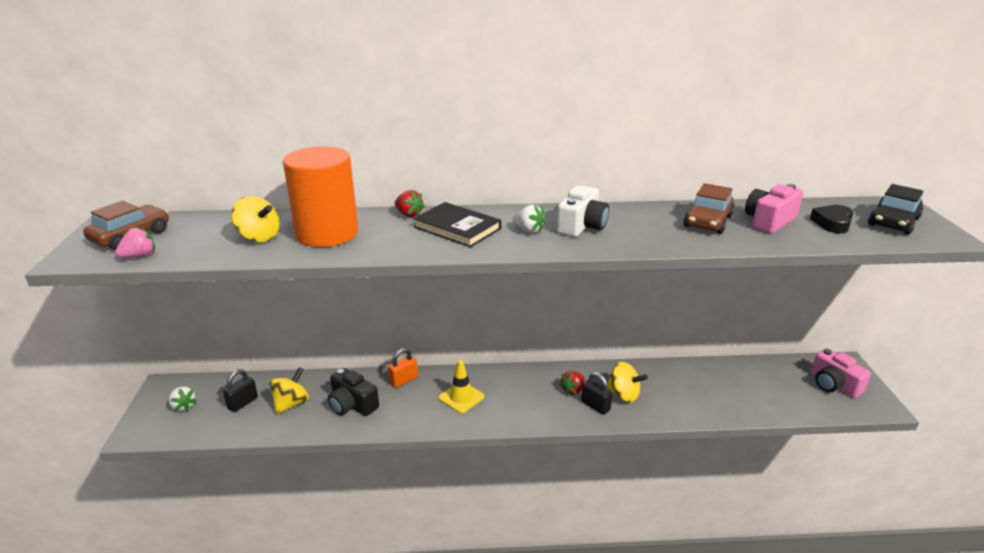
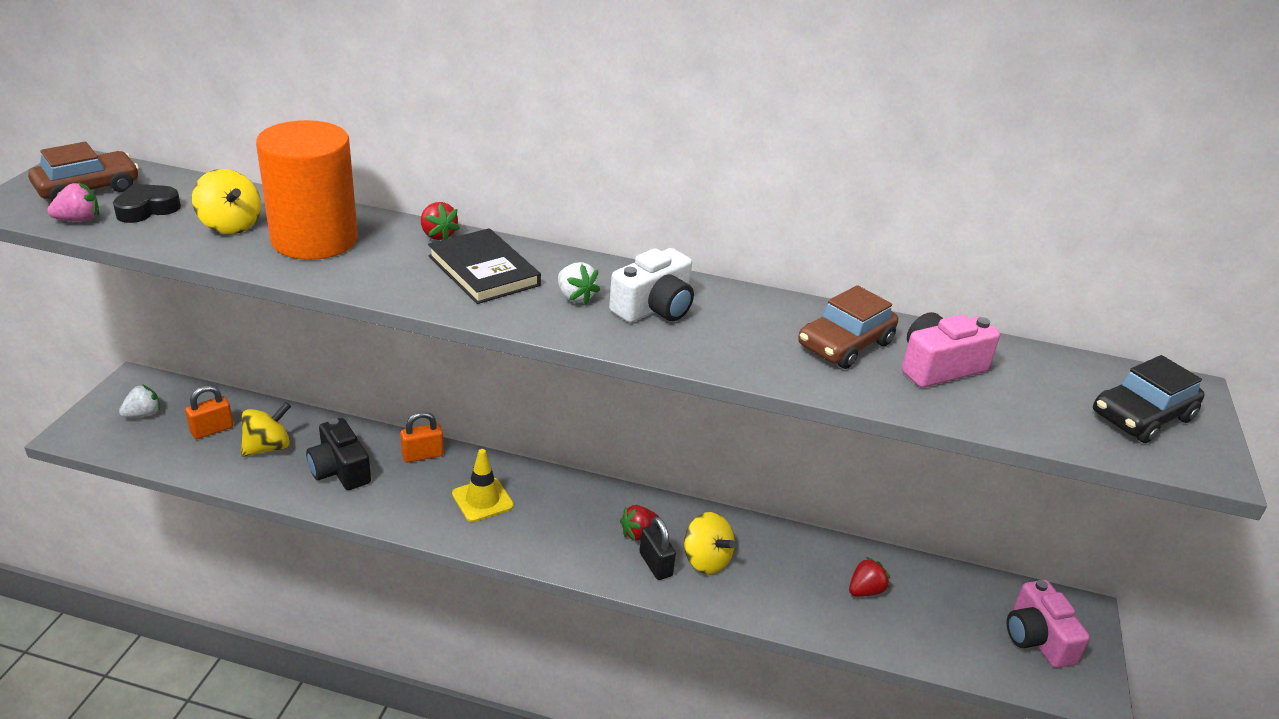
camera: 15 degrees right, 5 degrees up
(183, 406) = (143, 414): white strawberry -> white strawberry turned 105 degrees counterclockwise
(243, 403) = (212, 430): black padlock -> orange padlock
(725, 386) = (865, 590): none -> red strawberry
(832, 223) = (1038, 394): black heart -> black heart (147, 209)

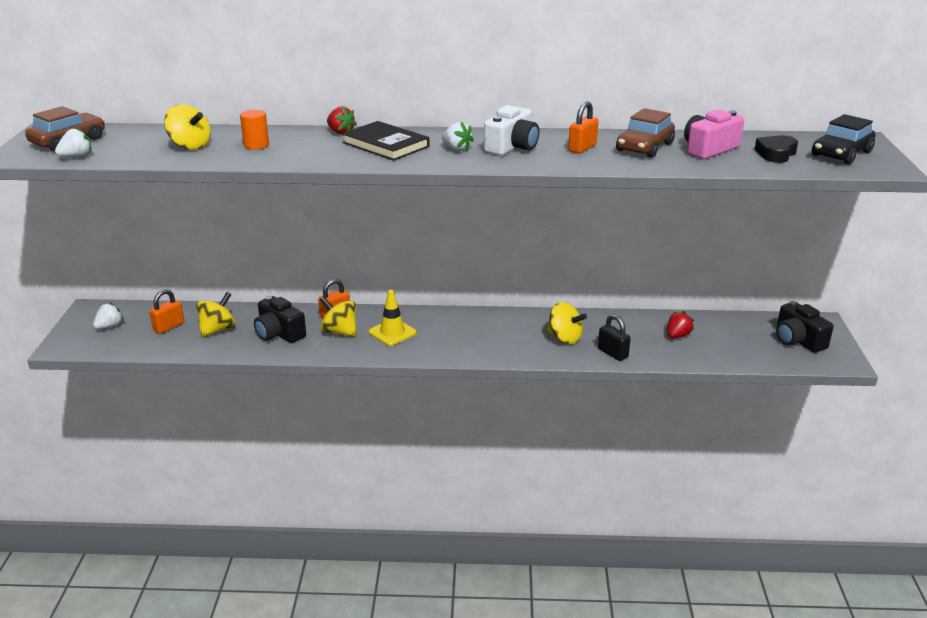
camera: 10 degrees left, 5 degrees down
(79, 220) = (76, 157): pink strawberry -> white strawberry
(147, 209) = (122, 146): black heart -> black heart (776, 154)
(314, 239) = (256, 145): orange cylinder -> orange cylinder, size x0.41
(416, 484) = (340, 332): none -> yellow spinning top
(638, 533) = (511, 332): red strawberry -> none
(655, 564) = (531, 346): black padlock -> black padlock (612, 353)
(753, 329) = (582, 148): none -> orange padlock
(1037, 638) = (798, 340): pink camera -> black camera

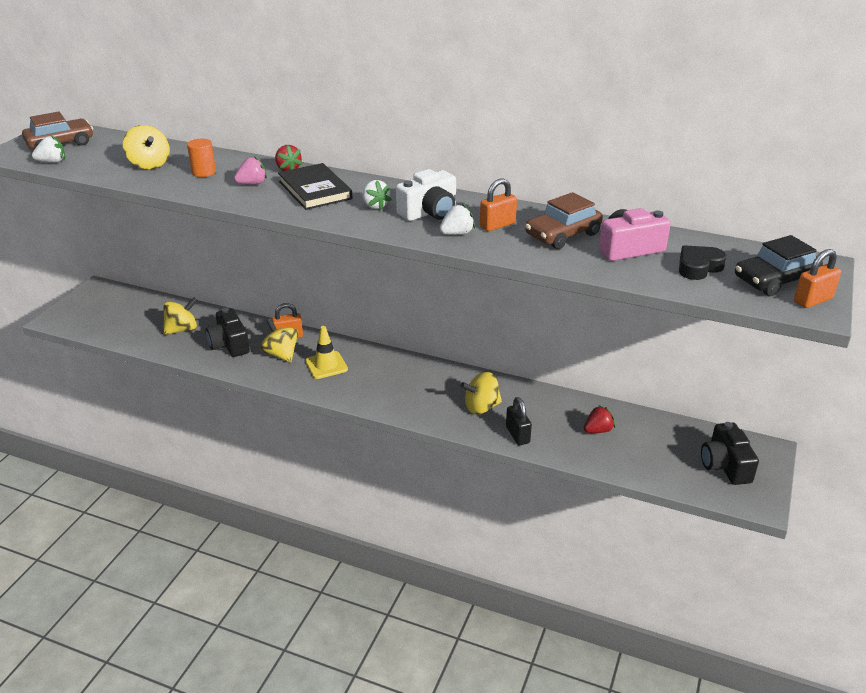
camera: 20 degrees right, 5 degrees up
(109, 326) = (101, 308): white strawberry -> white strawberry (457, 233)
(169, 327) = (146, 318): orange padlock -> orange padlock (813, 300)
(317, 148) = (252, 184): none -> pink strawberry
(564, 338) = (481, 407): yellow spinning top -> yellow spinning top turned 105 degrees clockwise

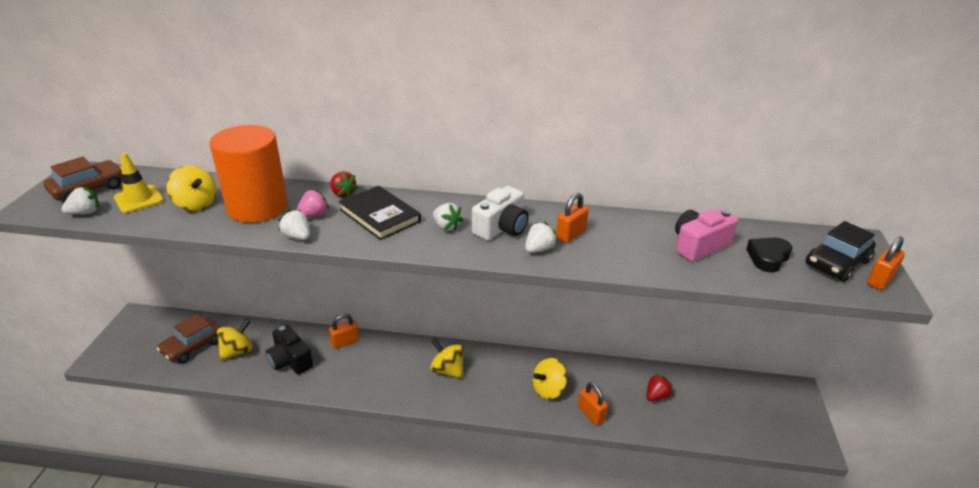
camera: 15 degrees left, 0 degrees up
(203, 172) = (257, 207): orange cylinder -> orange cylinder, size x2.44
(230, 199) = (297, 236): none -> white strawberry
(281, 354) = (344, 363): yellow spinning top -> yellow spinning top (447, 370)
(326, 365) = (391, 368): yellow traffic cone -> yellow traffic cone (138, 199)
(517, 435) = (591, 414): black padlock -> orange padlock
(562, 234) = (633, 237): brown car -> brown car (192, 346)
(725, 465) = (772, 413): black camera -> none

